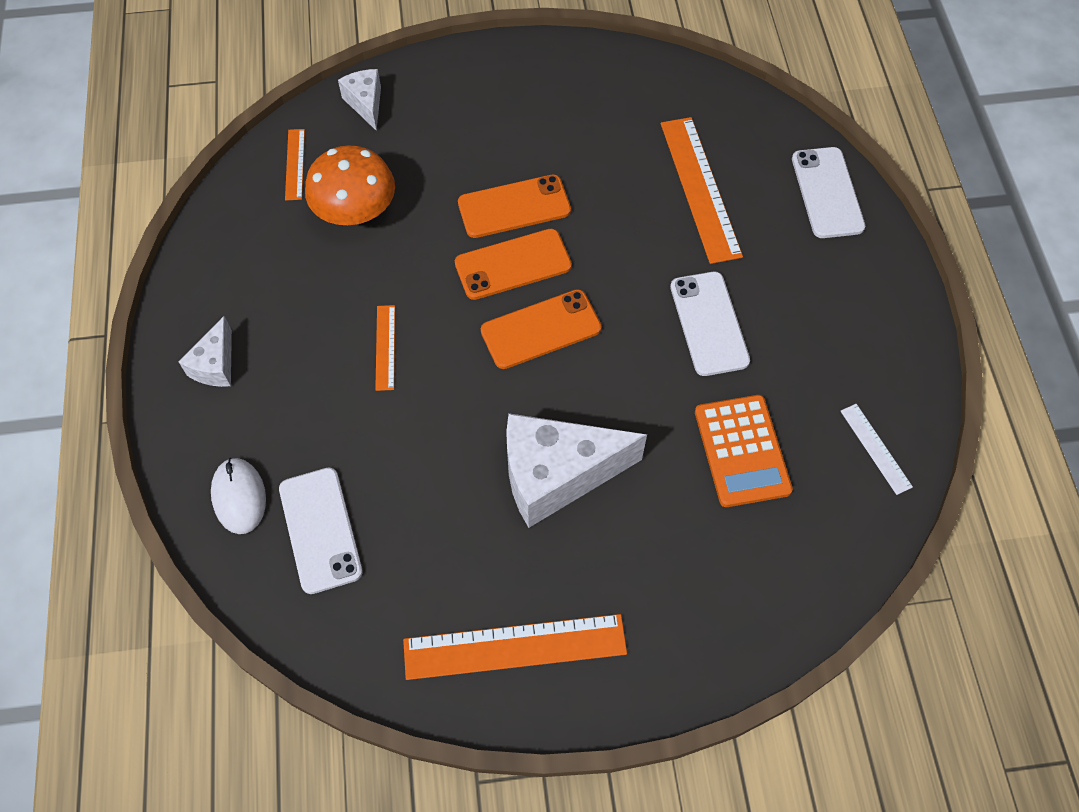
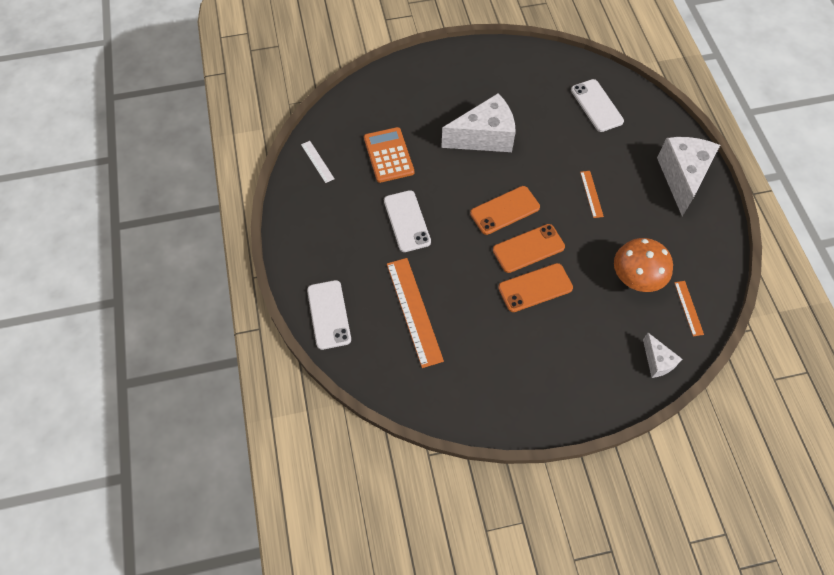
camera: 175 degrees right, 0 degrees up
(215, 365) = (682, 177): white cheese -> white cheese, size x1.98
(239, 497) = (642, 116): white mouse -> none
(514, 646) = (493, 68): orange ruler -> none

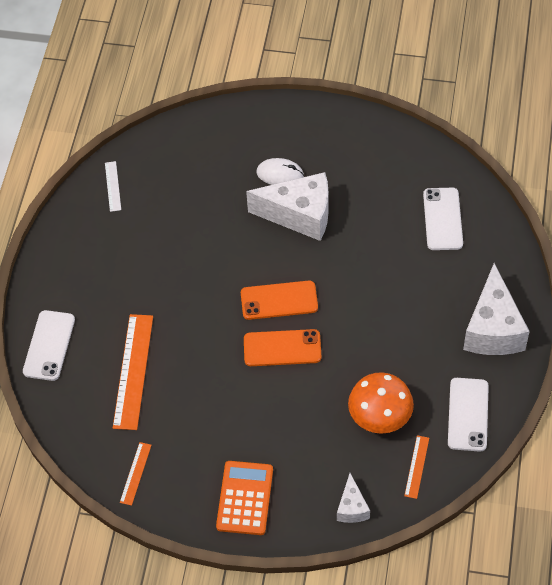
camera: 25 degrees right, 5 degrees down
(388, 155) = (188, 203): orange calculator -> orange calculator (245, 498)
(407, 221) = (172, 278): white phone -> white phone (468, 414)
(451, 110) = (280, 174): none -> white mouse
(535, 288) = (267, 390): orange phone -> none
(591, 194) = (381, 313): orange ruler -> orange ruler (135, 473)
(682, 177) = (493, 329): white cheese -> white cheese turned 150 degrees clockwise

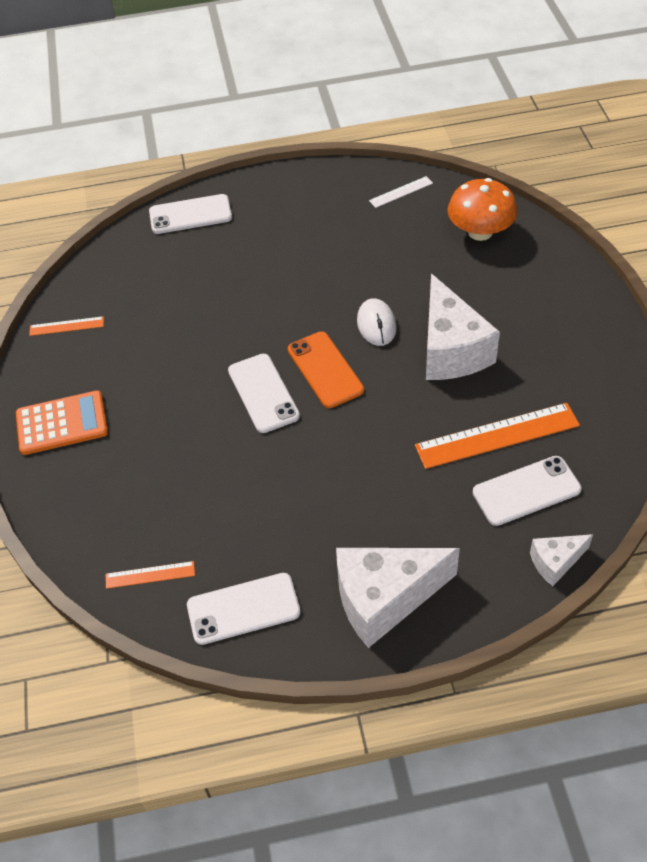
camera: 70 degrees right, 5 degrees down
(133, 371) = (185, 283): orange ruler -> orange ruler (497, 435)
(280, 174) = (497, 314): white mouse -> white mouse (376, 324)
(282, 348) = (263, 393): orange phone -> white phone
(352, 507) = (76, 525): white cheese -> white cheese (555, 562)
(380, 416) = (207, 514): orange mushroom -> orange mushroom (480, 232)

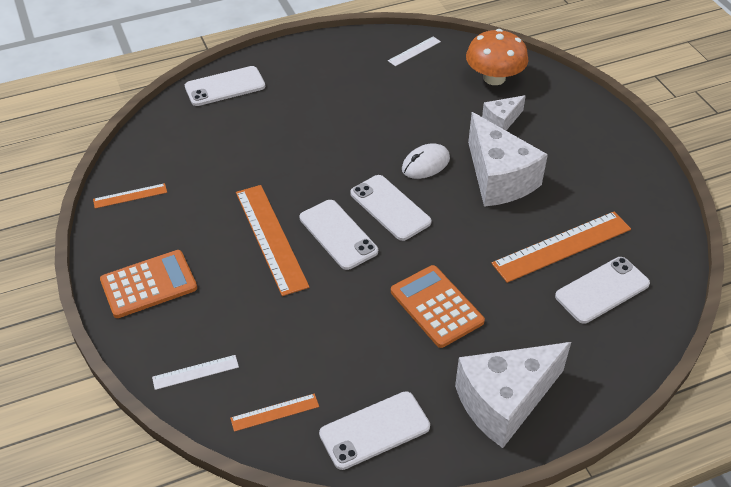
camera: 15 degrees left, 5 degrees down
(84, 521) = (195, 372): none -> white ruler
(194, 389) = (270, 238): none -> orange ruler
(325, 370) = (390, 208): orange phone -> white phone
(343, 485) = (436, 306): none -> orange calculator
(376, 324) = (425, 164): white mouse -> white mouse turned 75 degrees clockwise
(555, 562) = (647, 348): white cheese -> white cheese (501, 121)

